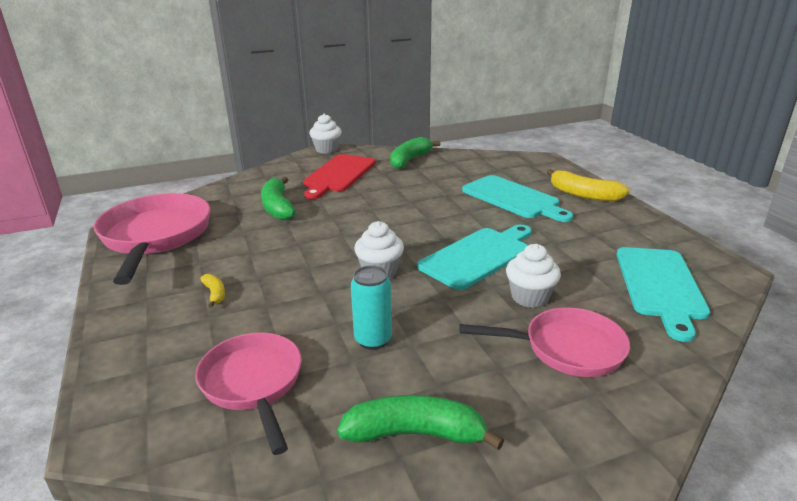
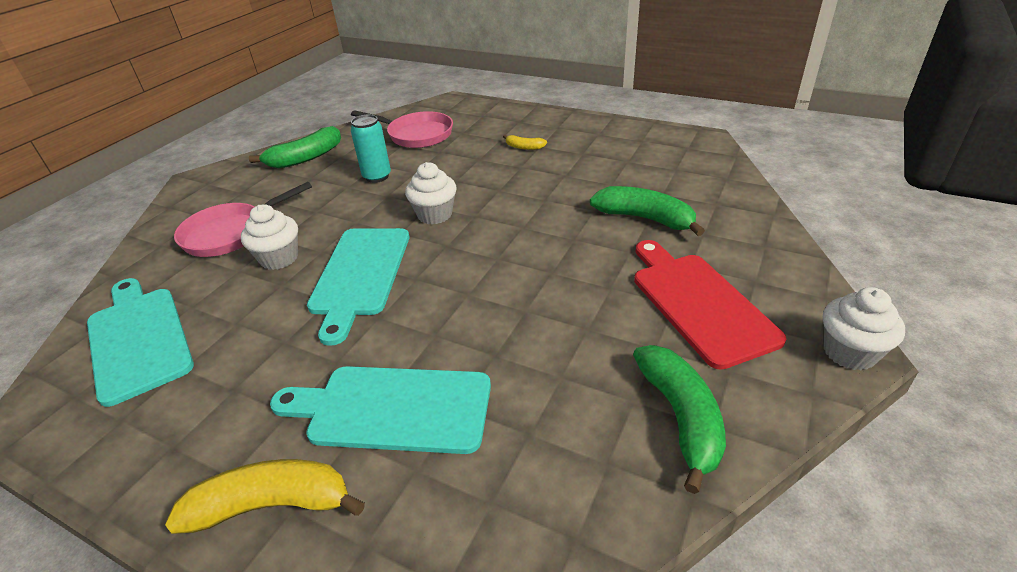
camera: 140 degrees right, 10 degrees up
(156, 237) = (661, 148): pink pan -> none

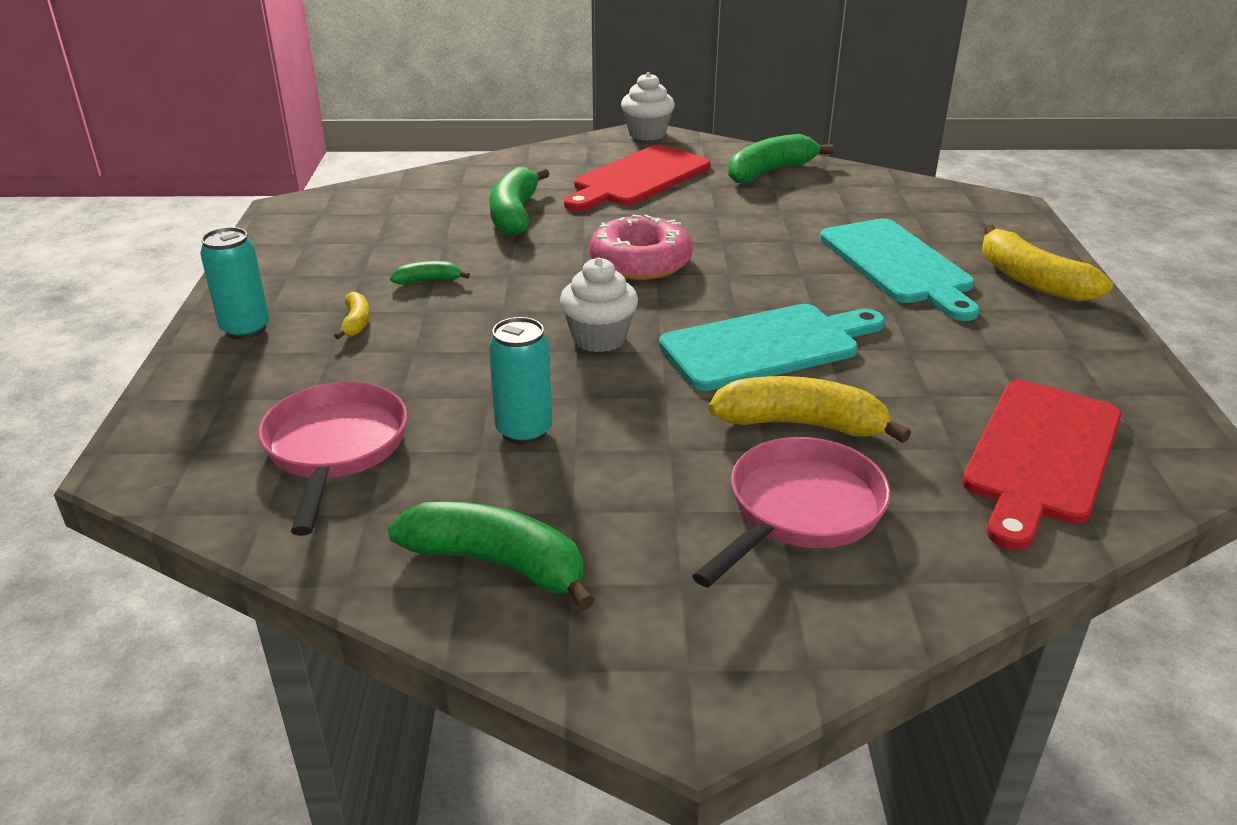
camera: 120 degrees left, 5 degrees down
(138, 339) = (1041, 456): turquoise cutting board -> red cutting board
(230, 233) = (800, 511): pink pan -> pink pan turned 75 degrees counterclockwise
(279, 258) = (801, 424): white cupcake -> yellow banana
(521, 256) = (640, 261): none -> pink donut
(542, 121) = (246, 329): none -> turquoise can
(557, 172) = (428, 280): none -> green banana

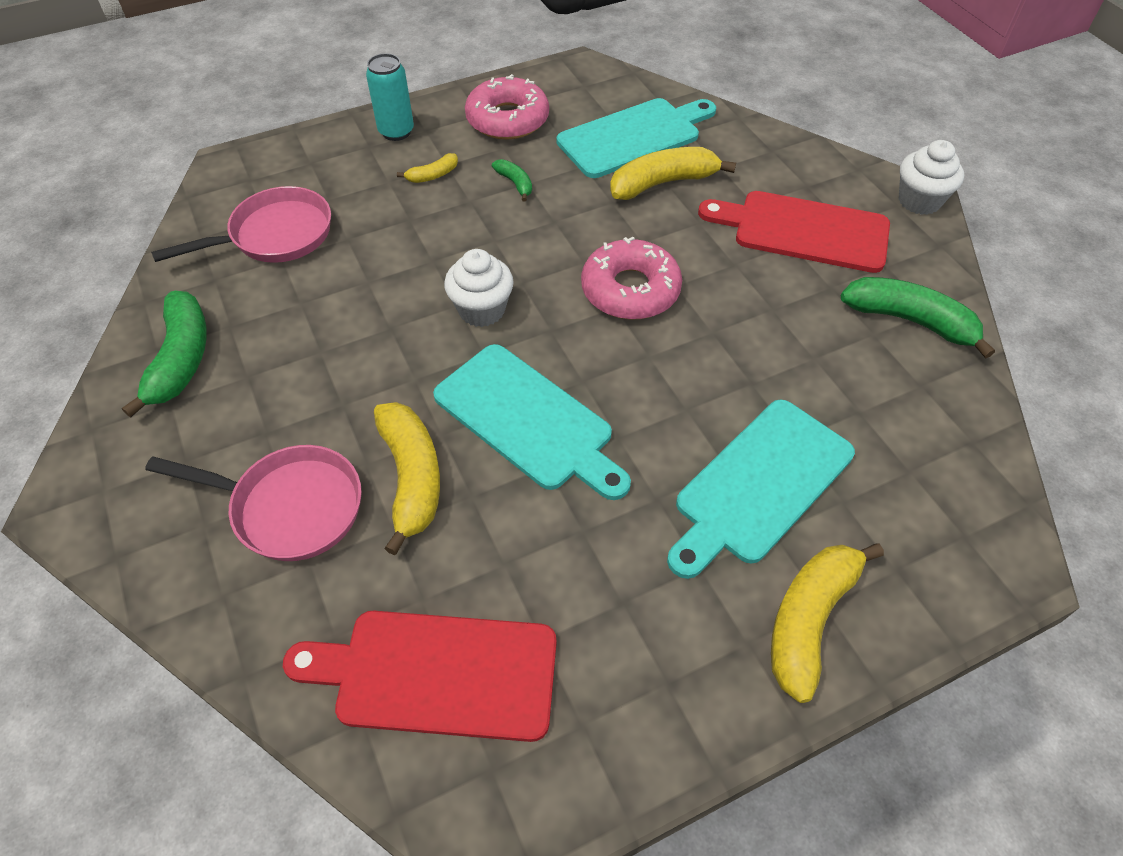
camera: 65 degrees right, 20 degrees up
(318, 262) = (507, 119): none -> pink donut
(432, 210) = (633, 136): none -> turquoise cutting board
(515, 214) = (663, 183): green banana -> yellow banana
(524, 431) = (332, 316): turquoise can -> none

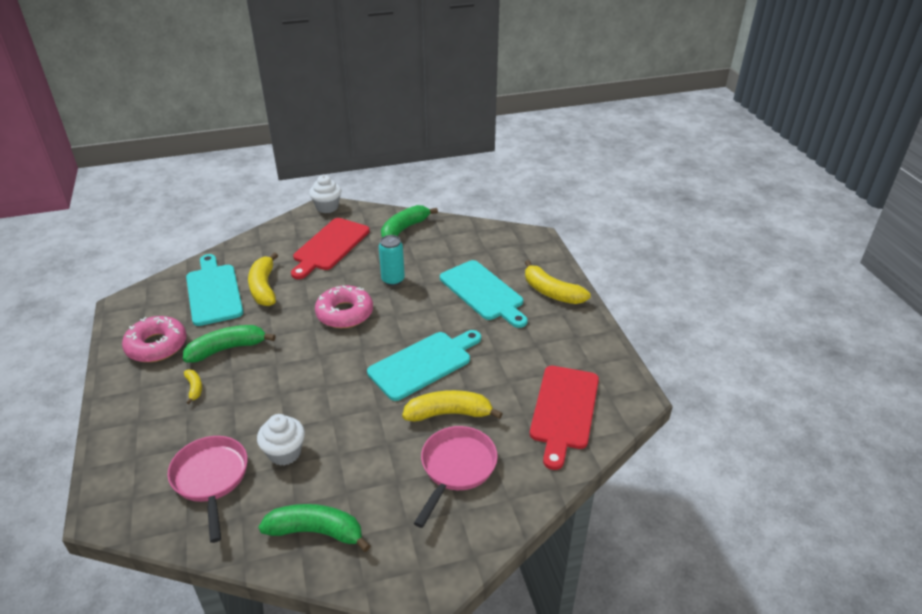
camera: 80 degrees left, 15 degrees down
(396, 132) = (130, 405): turquoise can -> turquoise can (393, 280)
(481, 310) = (334, 374): white cupcake -> white cupcake (284, 453)
(515, 183) = (227, 349): green banana -> green banana, size x2.01

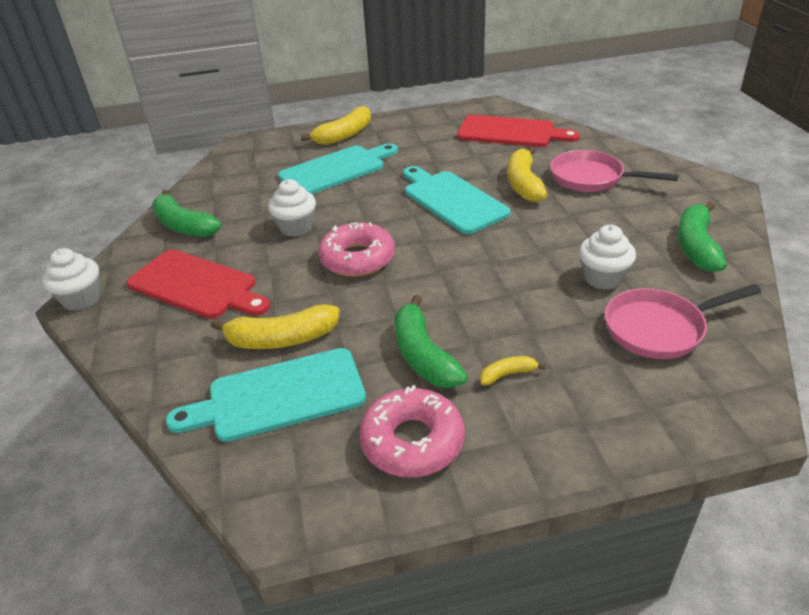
camera: 85 degrees left, 0 degrees up
(393, 280) = (296, 227): turquoise can -> white cupcake

